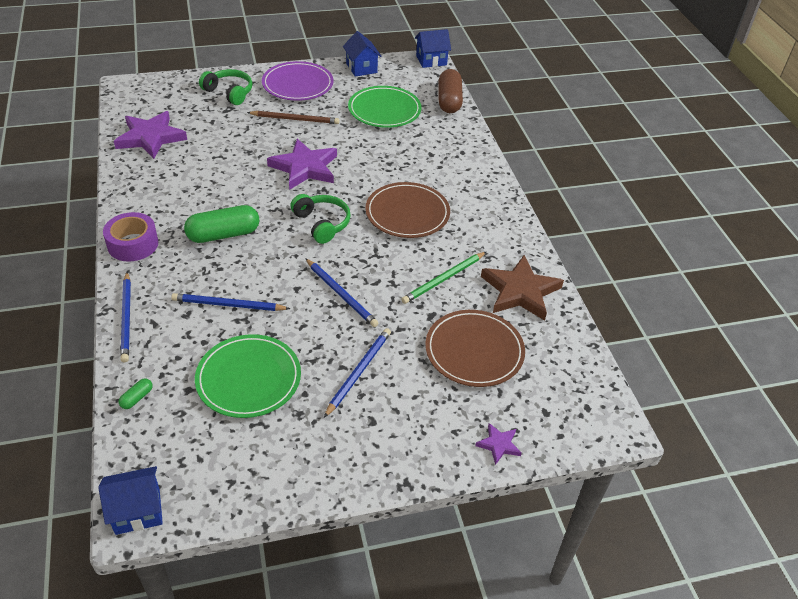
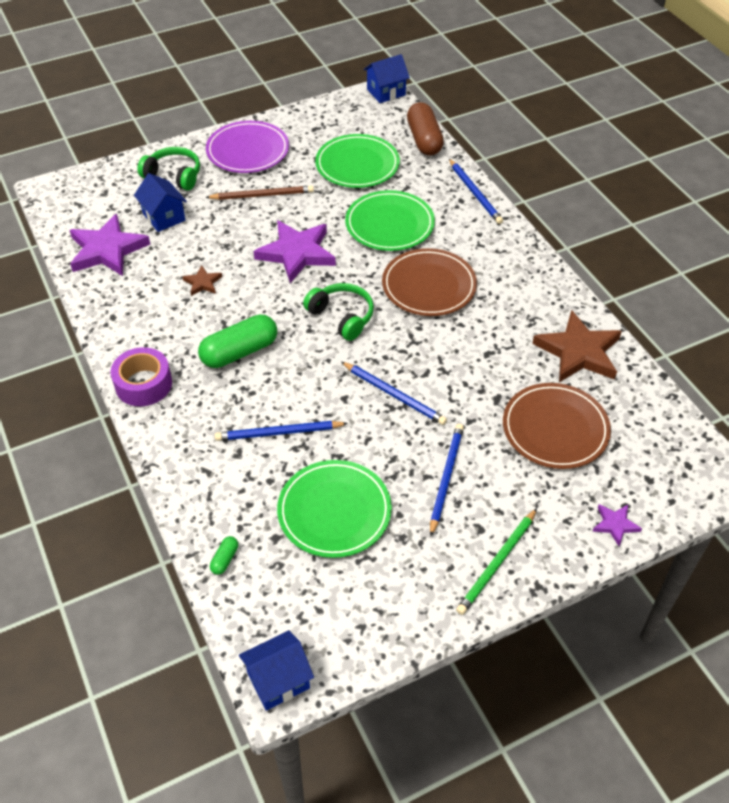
camera: 10 degrees left, 5 degrees up
(126, 318) = (174, 472): blue pencil -> blue pencil (475, 193)
(216, 176) = (202, 283): none -> brown star
(361, 68) = (311, 116): blue house -> blue house (164, 217)
(393, 160) = (389, 224): none -> green plate
(443, 279) = (495, 355): green pencil -> green pencil (497, 563)

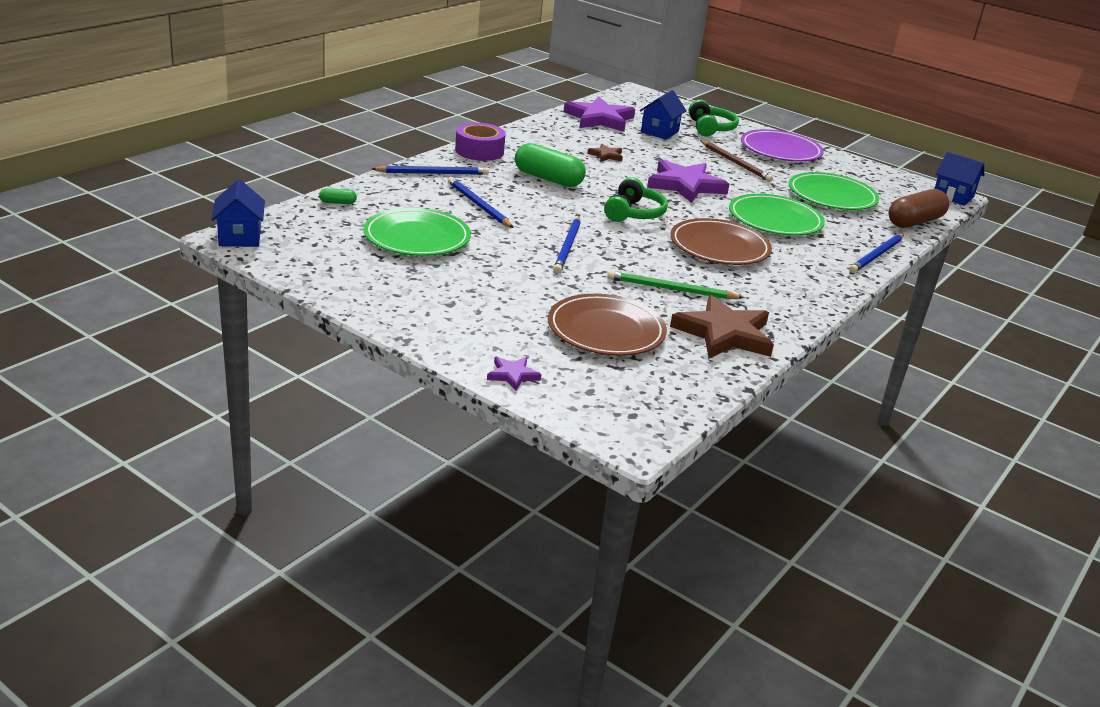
camera: 60 degrees right, 20 degrees down
(278, 680) = (240, 237): blue house -> blue house turned 45 degrees clockwise
(446, 478) = (494, 281): blue pencil -> blue pencil (433, 173)
(497, 563) = (417, 316): green pencil -> green pencil (671, 289)

